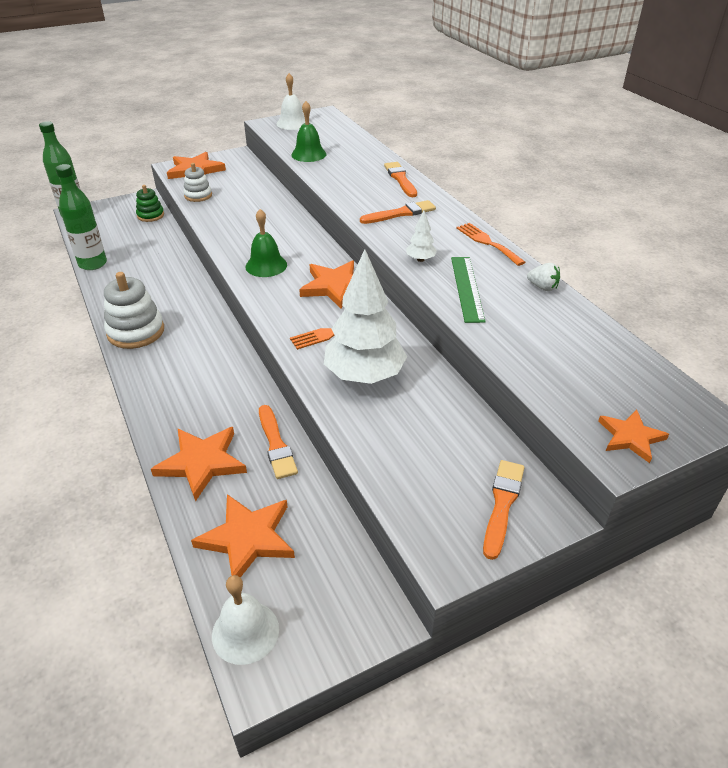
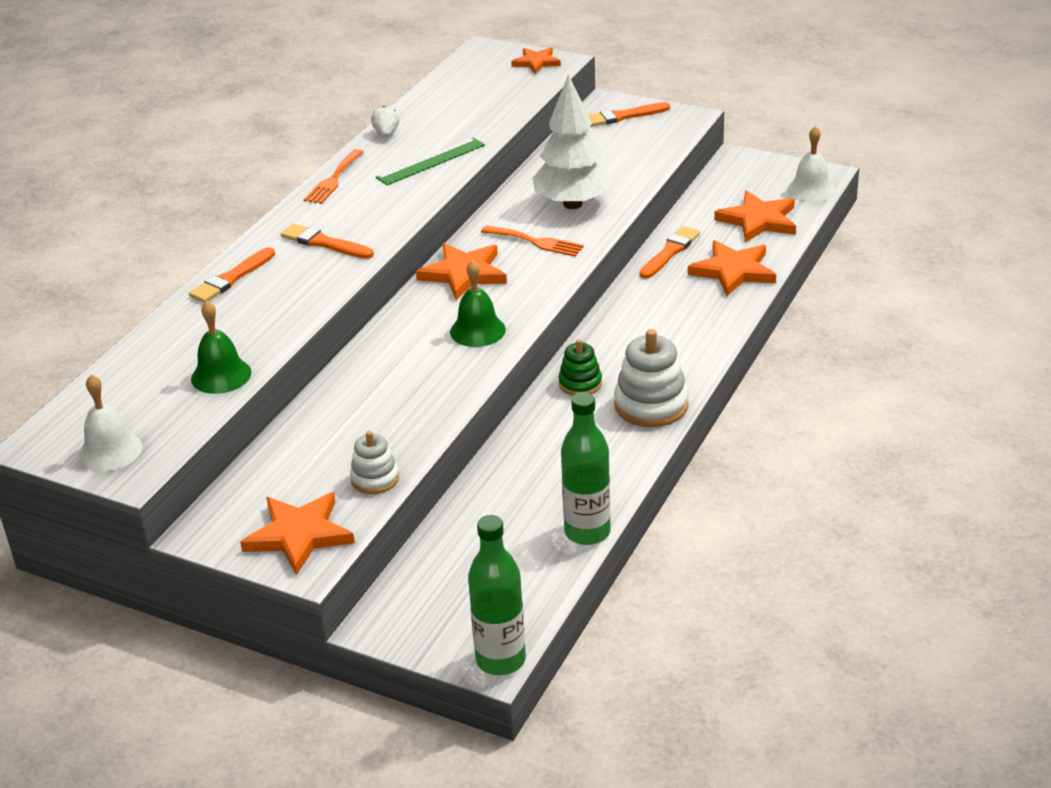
camera: 125 degrees left, 5 degrees down
(150, 215) = (417, 576): green stacking toy -> green stacking toy (580, 383)
(420, 259) = (409, 197): white tree -> none

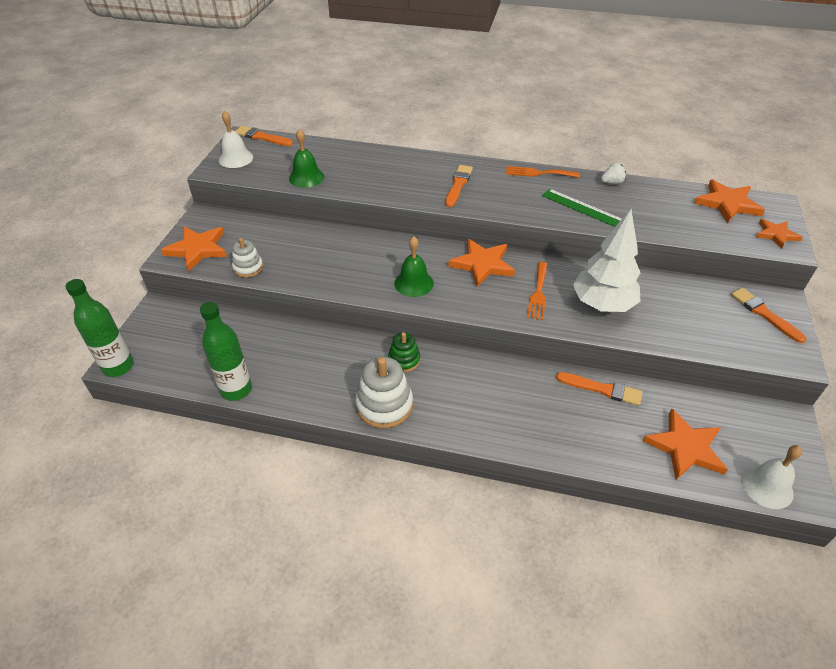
camera: 75 degrees right, 10 degrees up
(231, 278) = (407, 160): orange brush -> orange brush (262, 137)
(733, 271) = (591, 437): orange star -> orange star (727, 204)

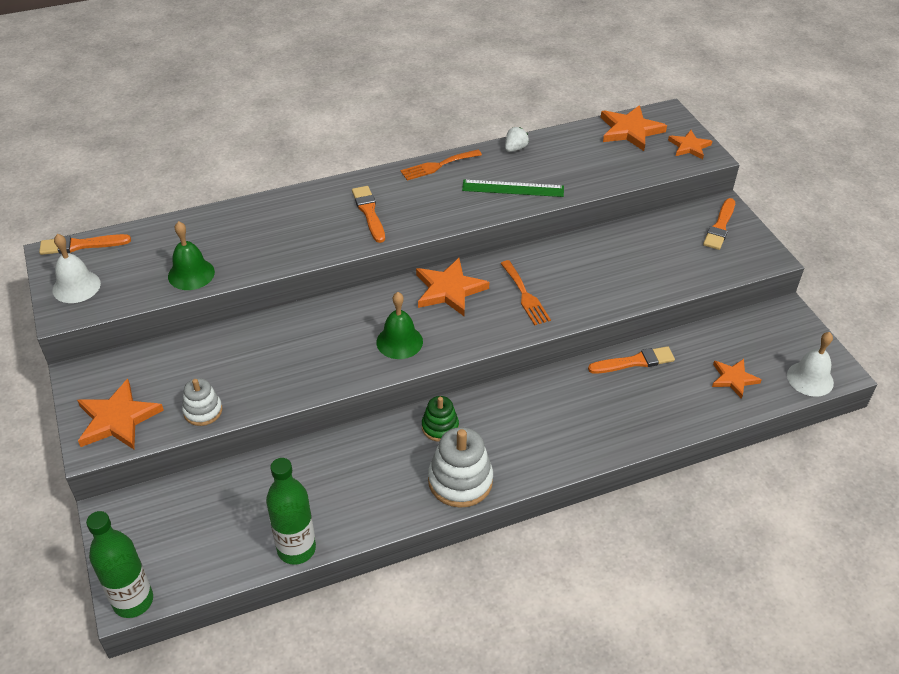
camera: 35 degrees left, 0 degrees up
(602, 304) = (588, 280): white tree -> none
(685, 447) = (733, 379): orange star -> orange star, size x0.63
(764, 314) = (720, 226): orange brush -> orange brush turned 90 degrees counterclockwise

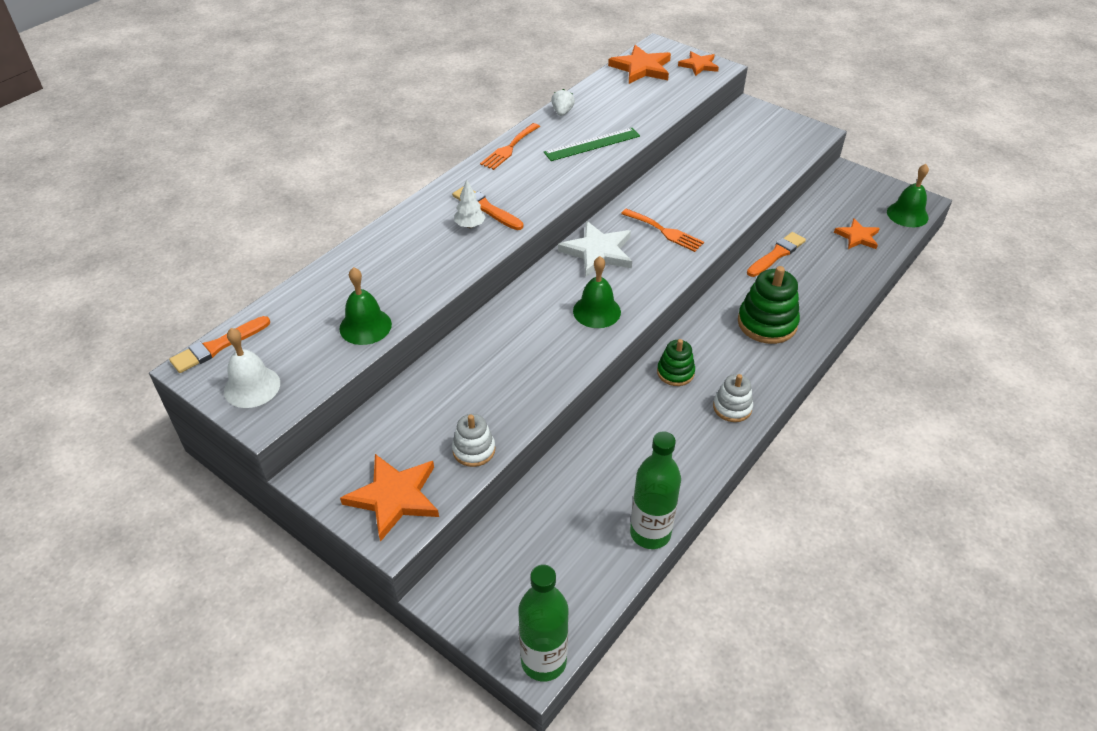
camera: 30 degrees left, 0 degrees up
(343, 222) = (470, 225): none -> white tree
(449, 290) = (598, 252): orange star -> white star
(460, 481) = (732, 407): white stacking toy -> white stacking toy, size x0.60
(563, 421) = (767, 323): none -> green stacking toy
(720, 226) = (761, 123): orange brush -> none
(810, 379) = (907, 214): white bell -> green bell

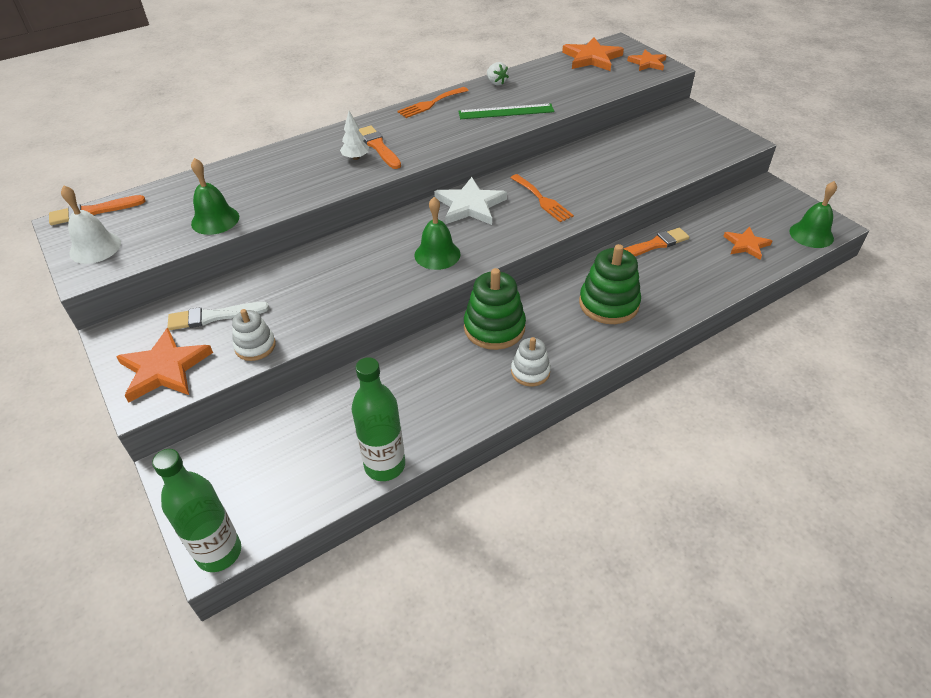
camera: 20 degrees right, 0 degrees up
(409, 430) = (214, 316): none -> white brush
(562, 112) = (496, 83): white strawberry -> white strawberry turned 120 degrees clockwise
(675, 372) = (494, 328): green stacking toy -> green stacking toy, size x1.67

